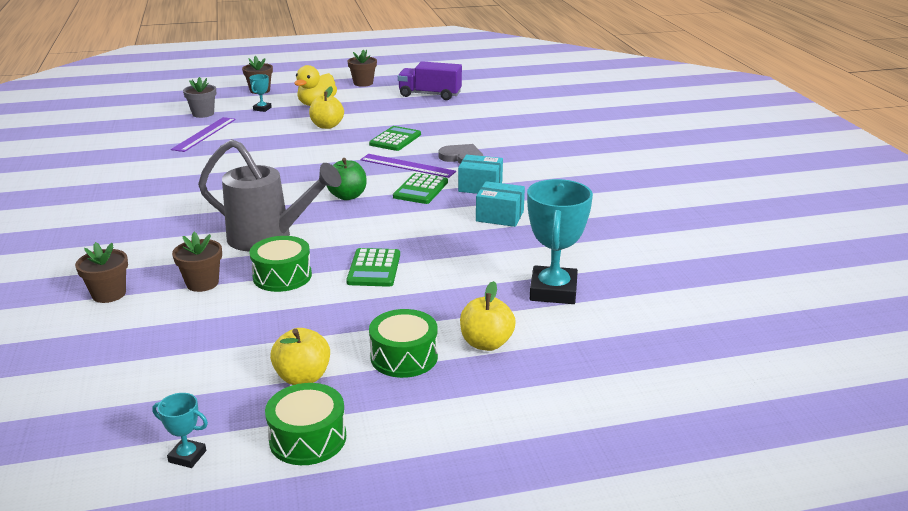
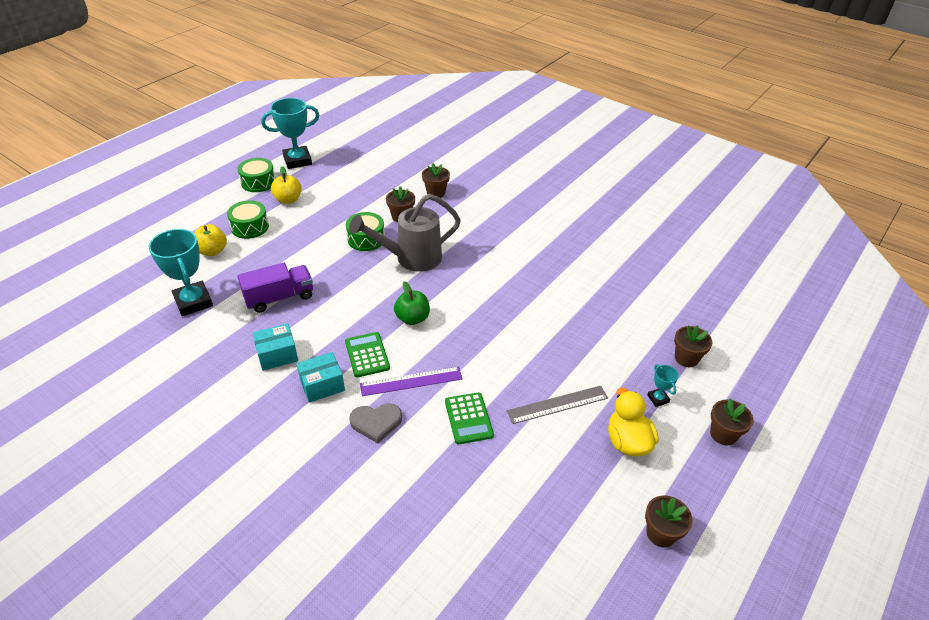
camera: 140 degrees right, 15 degrees up
(187, 456) = (297, 160): turquoise trophy -> turquoise trophy, size x2.16
(203, 113) = (686, 358): grey flower pot -> brown flower pot
(204, 134) = (628, 331): purple ruler -> none
(327, 126) = (557, 404): yellow apple -> grey ruler
(374, 268) = (320, 267): green calculator -> none
(430, 95) = (550, 554): purple truck -> purple truck (279, 298)

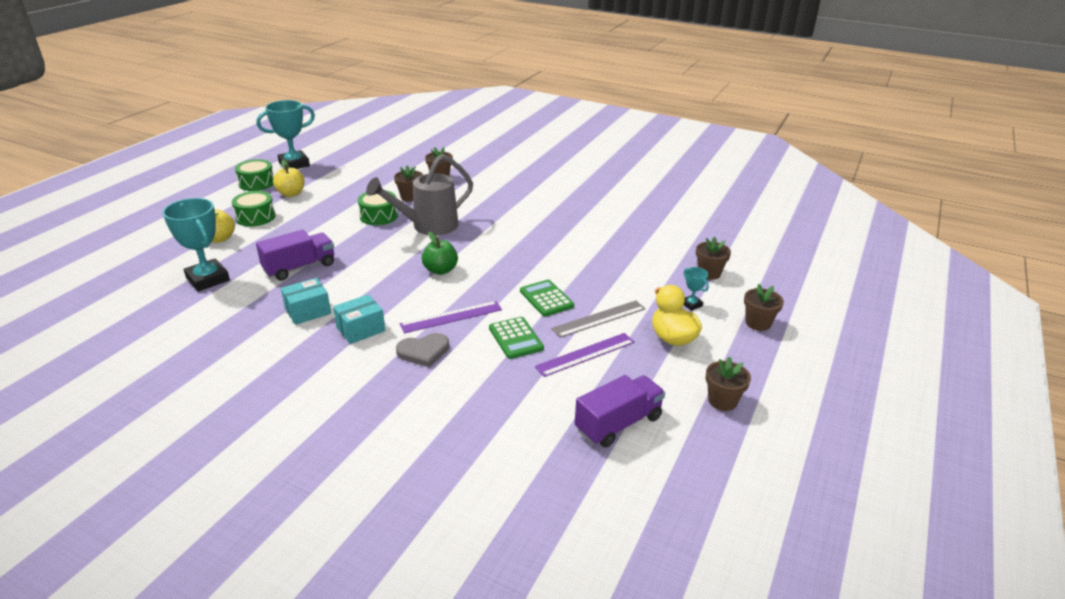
camera: 10 degrees left, 10 degrees down
(367, 355) = (401, 302): green calculator -> green calculator (546, 298)
(534, 450) = (585, 354): none -> purple ruler
(547, 546) = (618, 424): none -> purple truck

